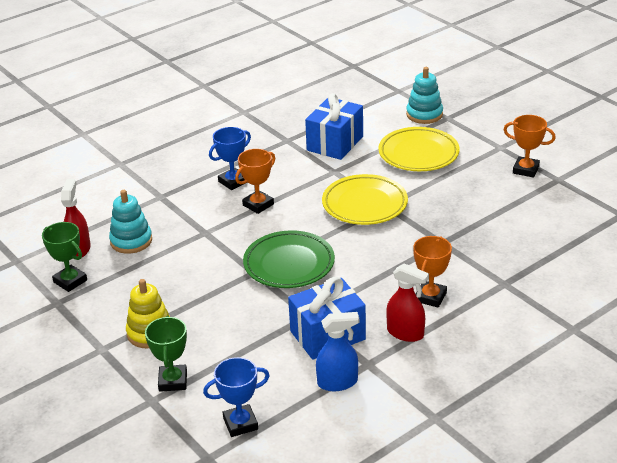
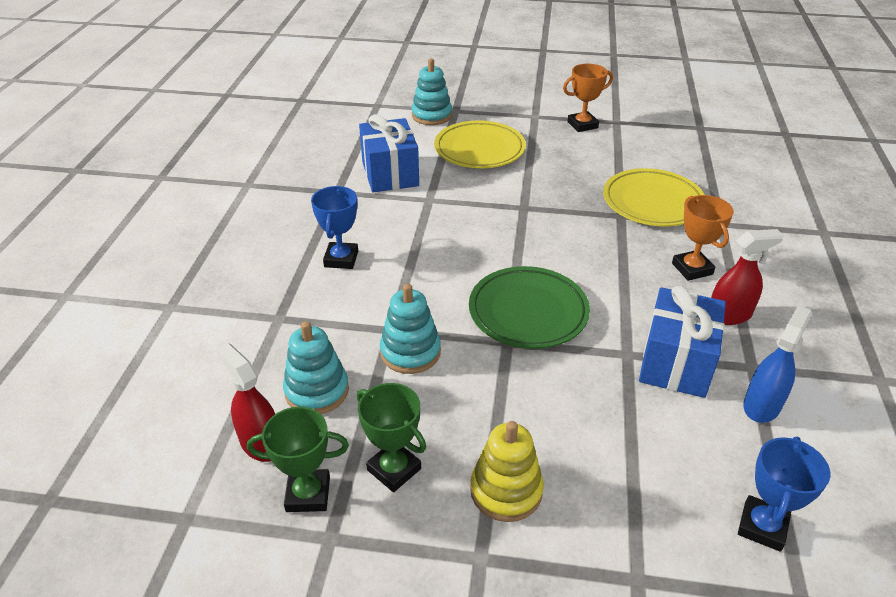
camera: 45 degrees left, 5 degrees up
(173, 381) = (621, 533): green trophy -> green trophy (394, 469)
(198, 248) = (410, 352): none -> turquoise stacking toy
(258, 205) = (404, 269): orange trophy -> none
(364, 204) = (504, 216): yellow plate -> yellow plate (652, 203)

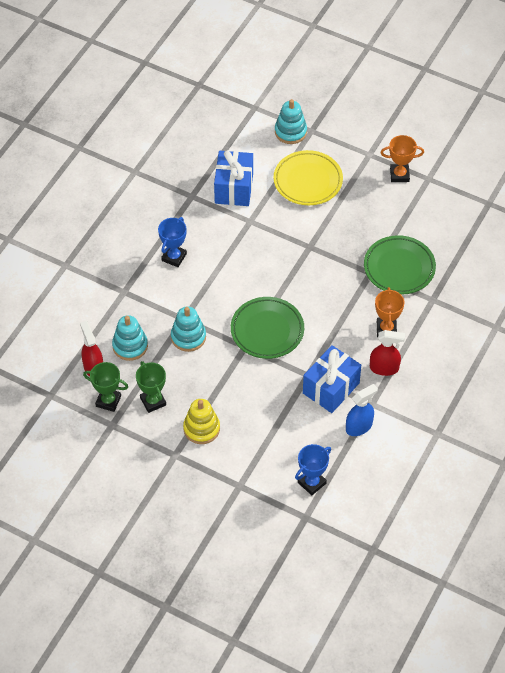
camera: 20 degrees right, 15 degrees up
(652, 203) = (399, 268): yellow plate -> green plate

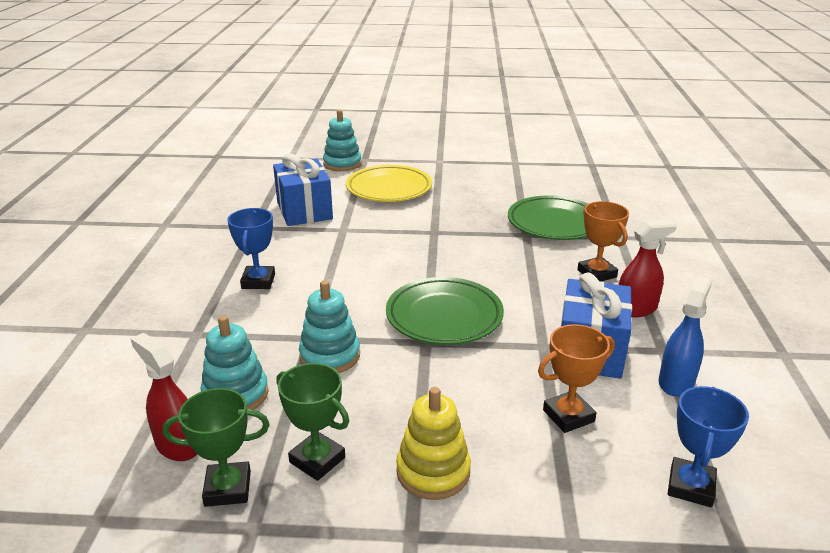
camera: 25 degrees left, 25 degrees down
(399, 175) = (484, 166): orange trophy -> orange trophy (568, 416)

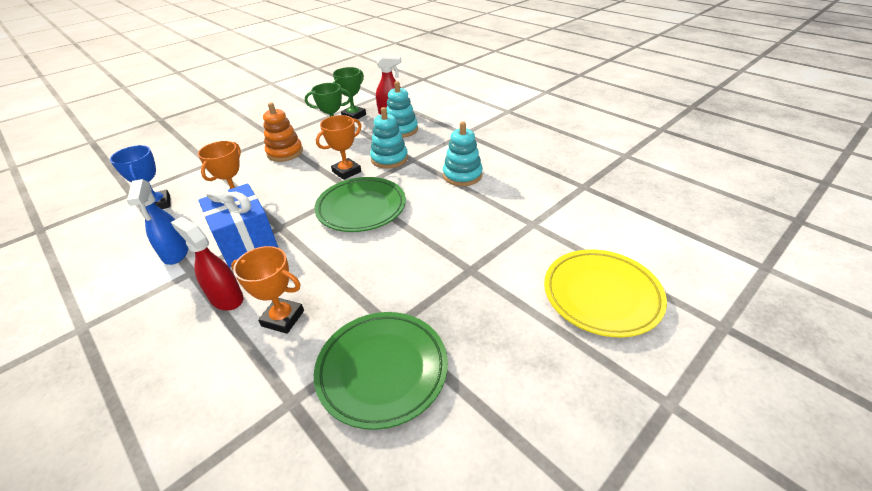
camera: 135 degrees right, 10 degrees up
(258, 281) = (495, 163): blue trophy -> none
(304, 211) = (593, 220): blue gift -> none
(342, 164) = (715, 298): turquoise stacking toy -> turquoise stacking toy (462, 175)
(399, 371) = (346, 172): none -> orange trophy
(433, 471) = (285, 152): yellow stacking toy -> orange stacking toy
(636, 309) = (226, 298): red spray bottle -> red spray bottle turned 105 degrees clockwise

